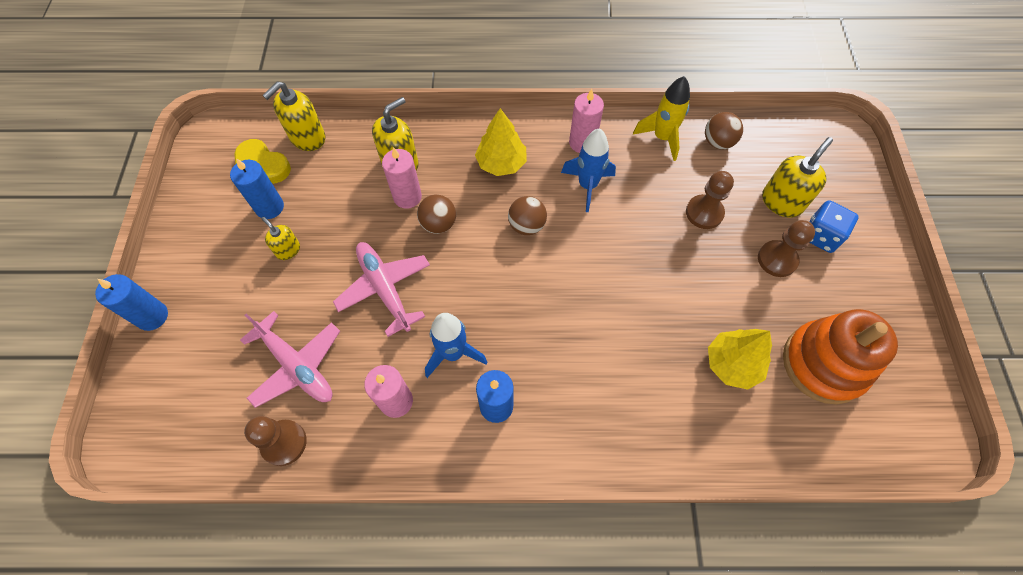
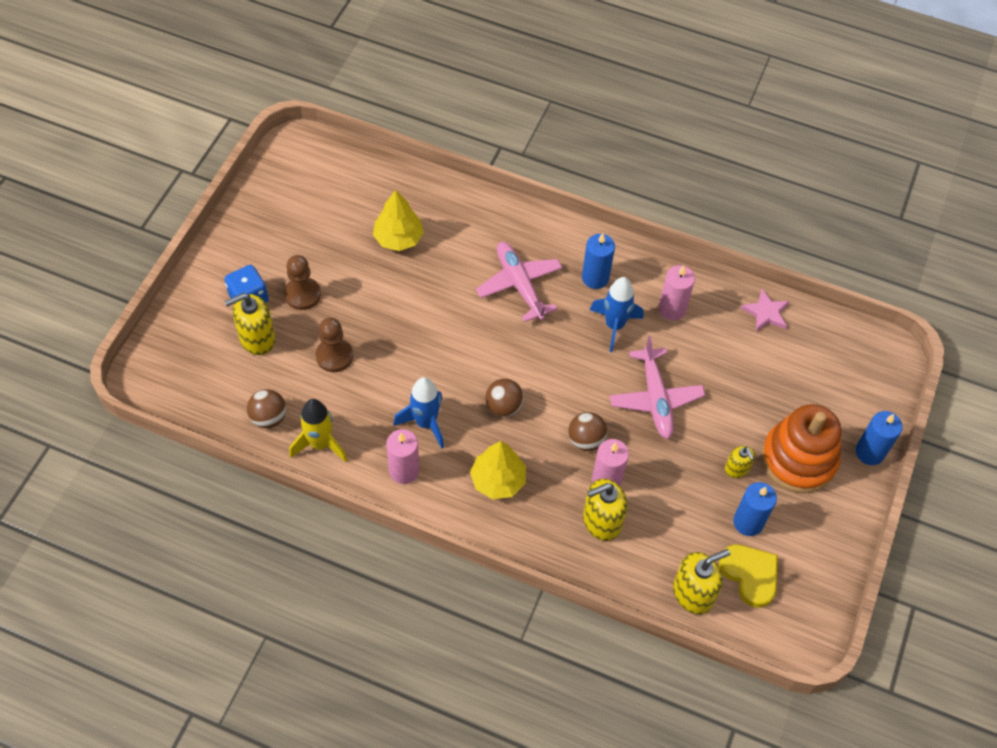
camera: 160 degrees left, 5 degrees down
(284, 443) = (766, 313): brown pawn -> pink star
(296, 365) = (746, 364): pink plane -> pink plane (519, 285)
(824, 364) = (329, 213): orange stacking toy -> orange stacking toy (798, 459)

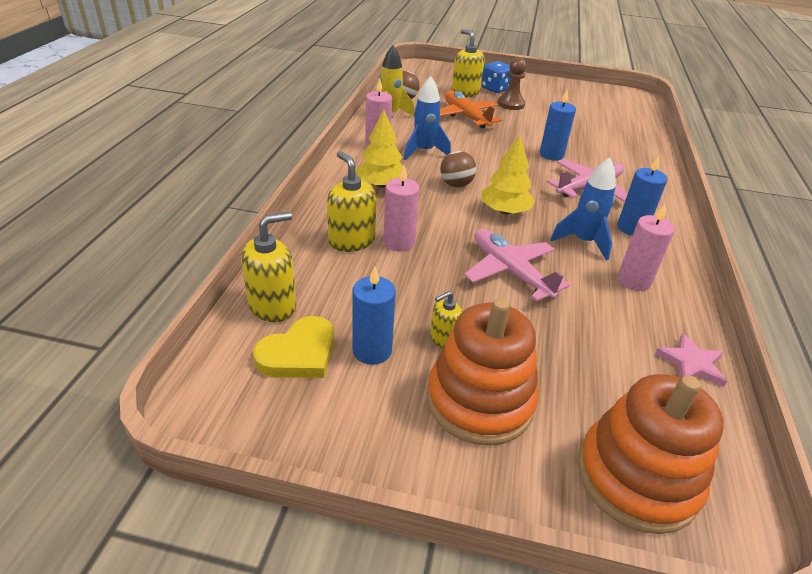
camera: 80 degrees right, 20 degrees down
(334, 356) = (466, 116): brown pawn -> orange plane
(398, 238) = (589, 134): yellow tree -> yellow tree (504, 211)
(586, 440) = (439, 229): brown ball -> none
(655, 398) = (510, 272): pink plane -> pink plane turned 75 degrees clockwise
(693, 593) = (273, 306): yellow soap dispenser -> yellow soap dispenser turned 90 degrees counterclockwise
(859, 388) = (637, 477): none -> orange stacking toy
(869, 452) = (526, 493): blue candle -> blue candle (551, 155)

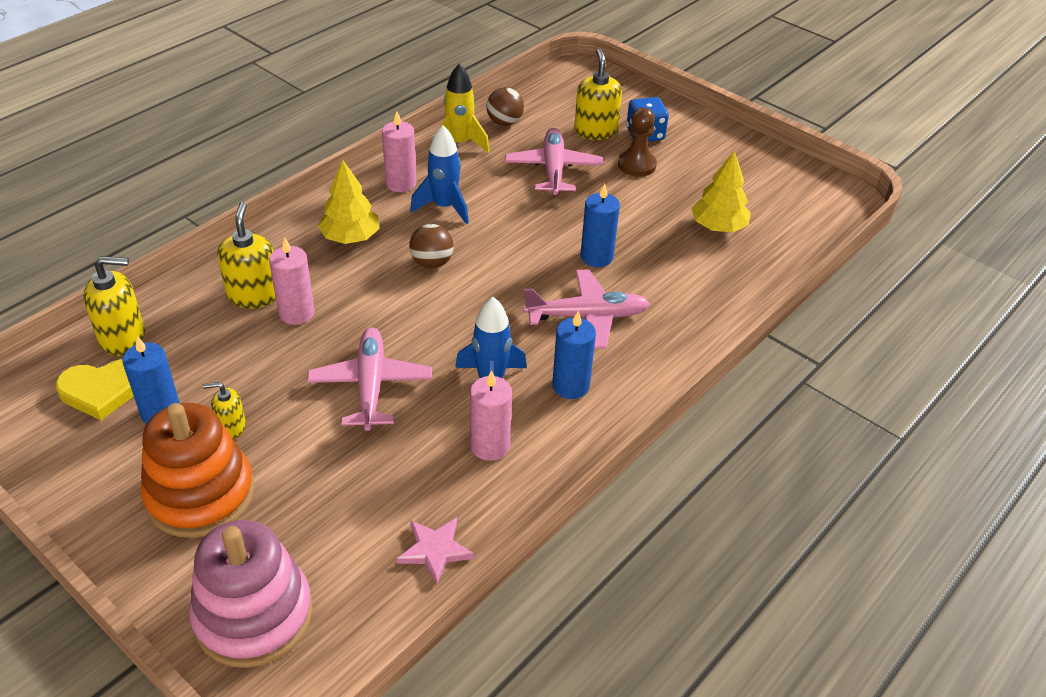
camera: 30 degrees right, 5 degrees up
(466, 116) = (553, 169): orange plane -> pink plane
(504, 211) = (448, 314): yellow tree -> yellow tree (718, 227)
(637, 477) = (254, 615): orange stacking toy -> pink stacking toy

